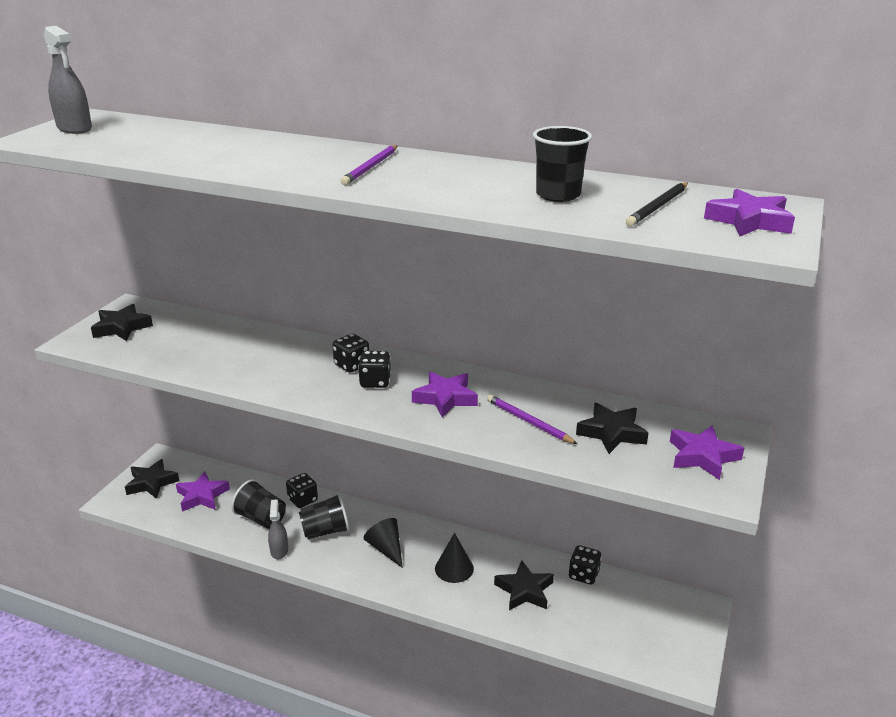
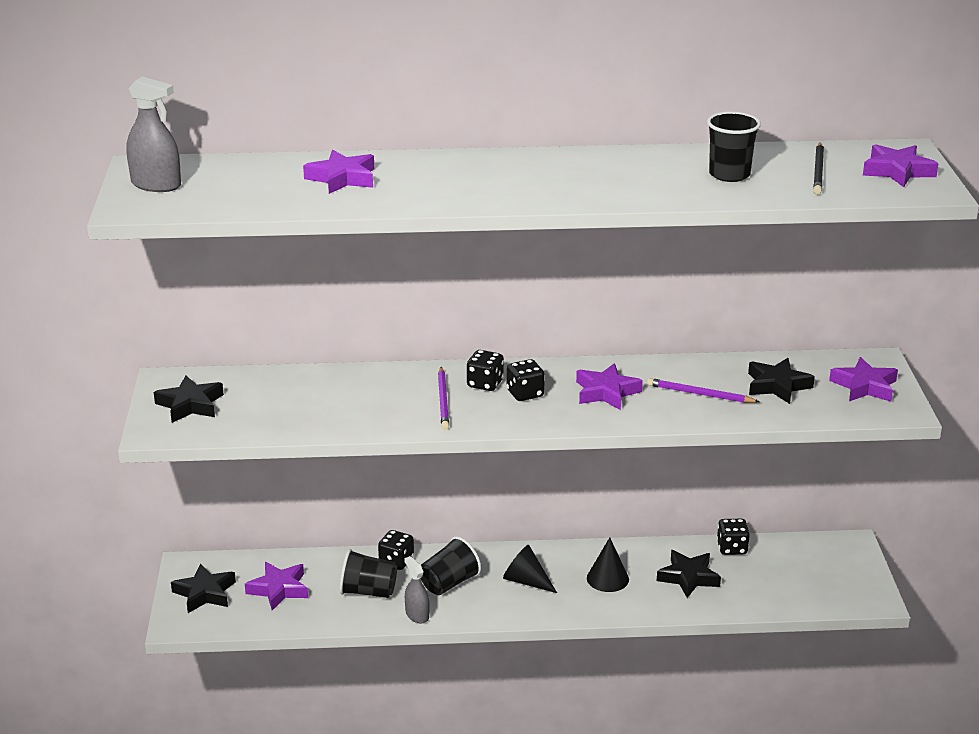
camera: 25 degrees left, 0 degrees up
(213, 145) = (342, 178): none -> purple star
(371, 167) = (534, 176): purple pencil -> purple pencil (443, 400)

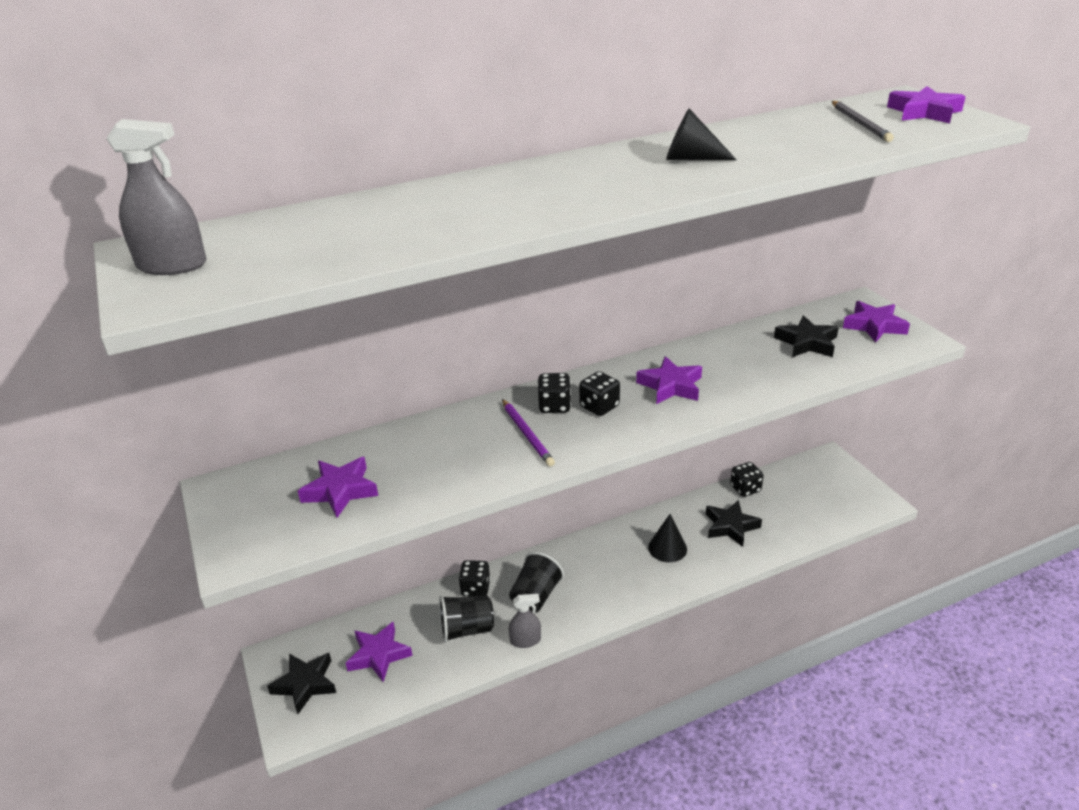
camera: 20 degrees left, 5 degrees up
(190, 405) = (261, 511): black star -> none
(342, 178) = (400, 215): purple star -> purple star (340, 490)
(417, 615) = (525, 640): grey spray bottle -> grey spray bottle turned 135 degrees clockwise
(526, 581) = (601, 572): black cone -> black cone (691, 158)
(699, 394) = (752, 367): purple pencil -> none
(729, 174) = (788, 140): black cup -> none
(818, 171) = (860, 124): black pencil -> grey pencil

